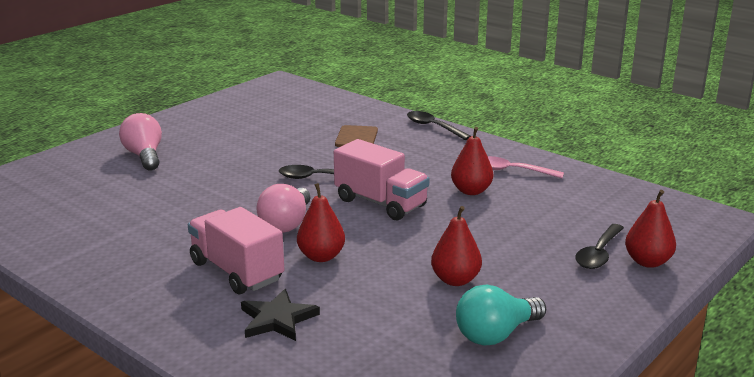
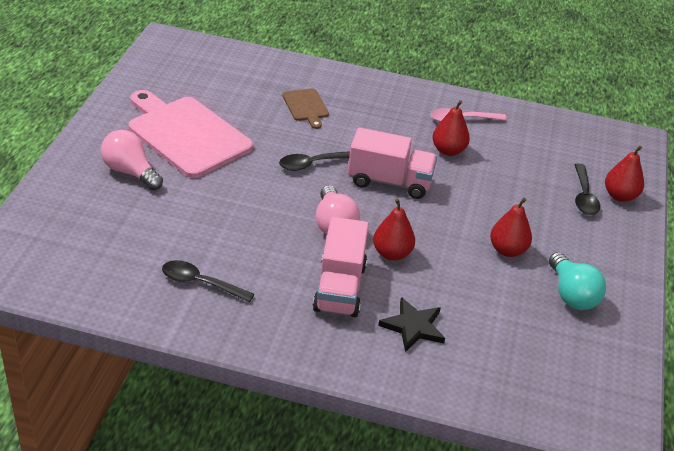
camera: 30 degrees left, 15 degrees up
(222, 140) = (186, 134): none -> pink cutting board
(236, 271) = (340, 288): pink truck -> pink truck turned 105 degrees counterclockwise
(433, 127) = (360, 78): black spoon -> black spoon (200, 283)
(496, 334) = (571, 294): turquoise light bulb -> turquoise light bulb turned 45 degrees counterclockwise

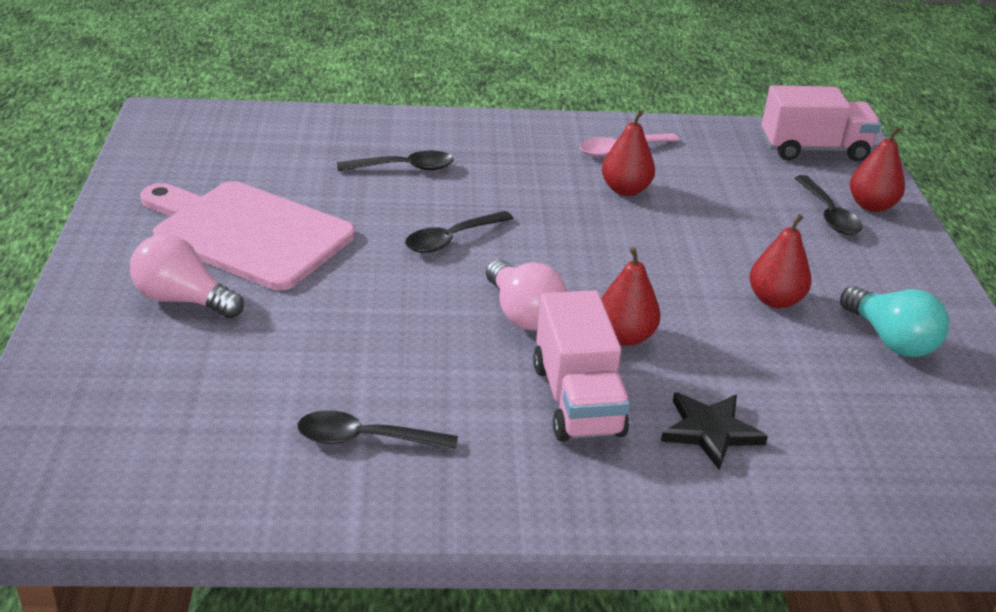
camera: 15 degrees left, 5 degrees down
(306, 106) = (404, 168): brown cutting board -> black spoon
(389, 181) = (569, 242): pink truck -> pink truck (814, 149)

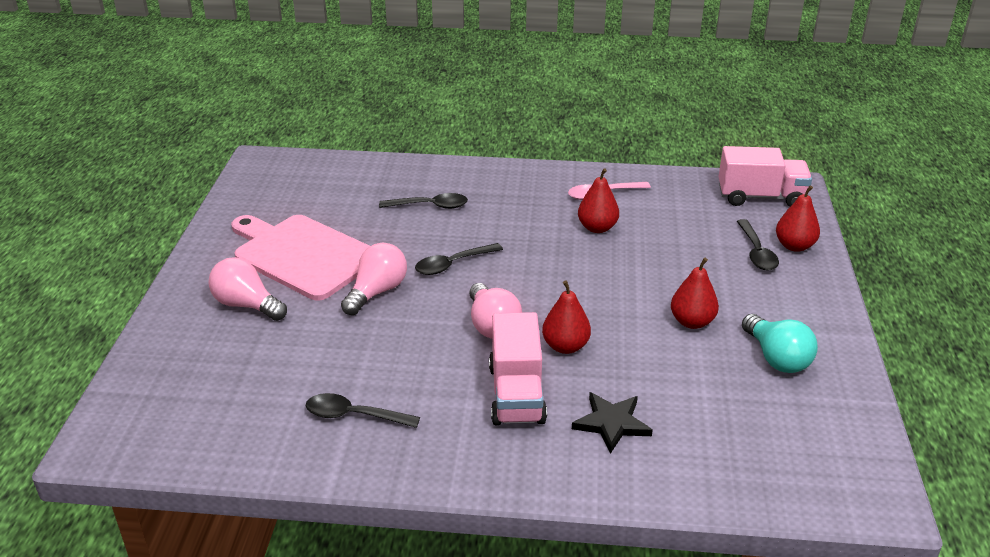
camera: 10 degrees right, 0 degrees up
(359, 277) = (377, 292): none -> pink light bulb

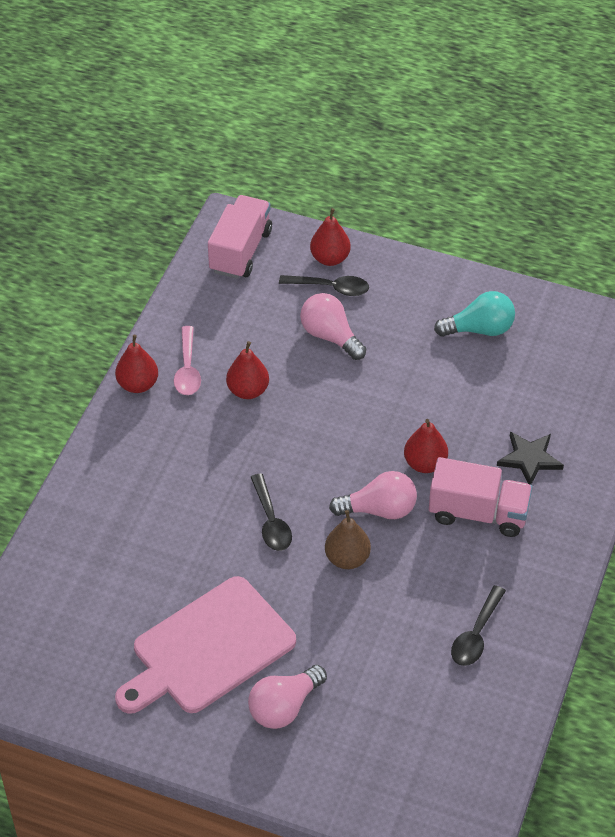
camera: 75 degrees left, 15 degrees up
(377, 292) = (297, 592): pink light bulb -> pink light bulb (330, 336)
(425, 315) = (347, 558): none -> brown pear
(430, 206) = (153, 520): black spoon -> none
(692, 322) = (417, 367): red pear -> red pear (138, 384)

